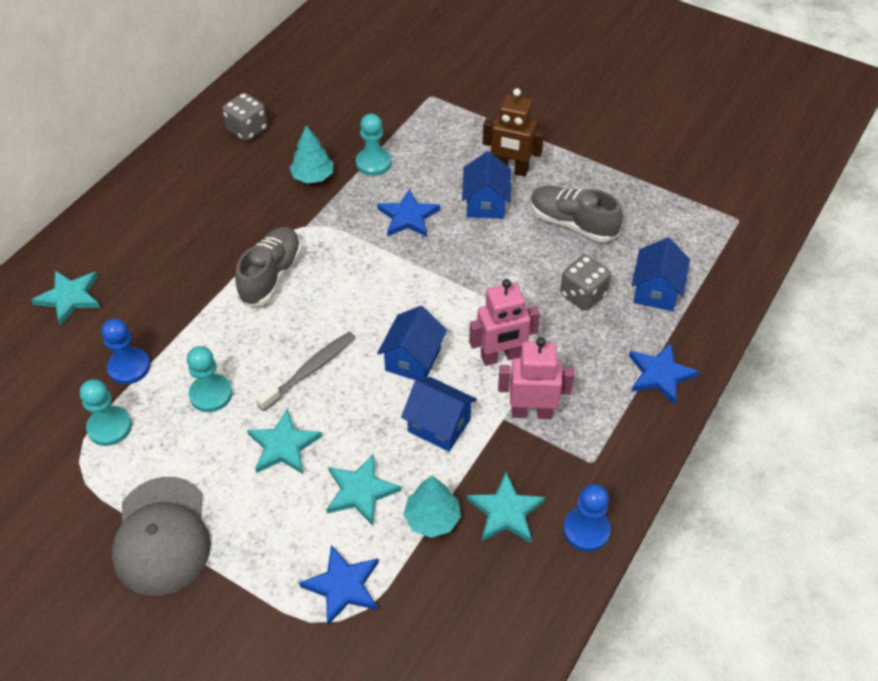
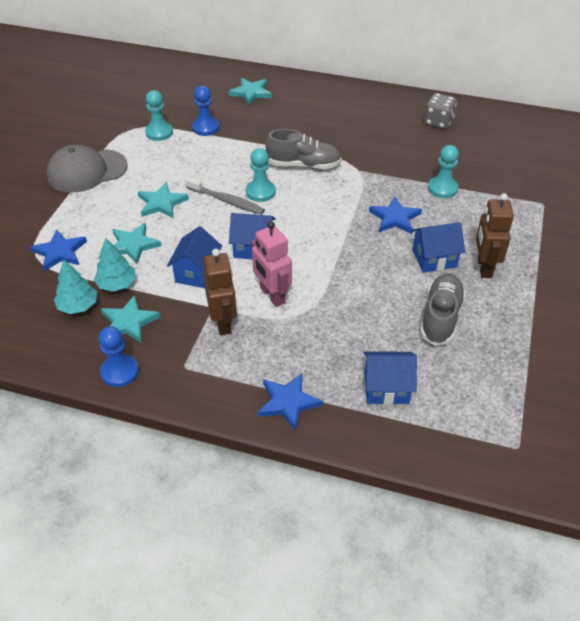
camera: 75 degrees right, 5 degrees down
(211, 394) = (194, 164): turquoise pawn -> turquoise pawn (260, 192)
(313, 176) = (409, 162): turquoise tree -> turquoise tree (78, 306)
(531, 412) = (223, 322): pink robot -> brown robot
(583, 295) = (359, 336): grey dice -> none

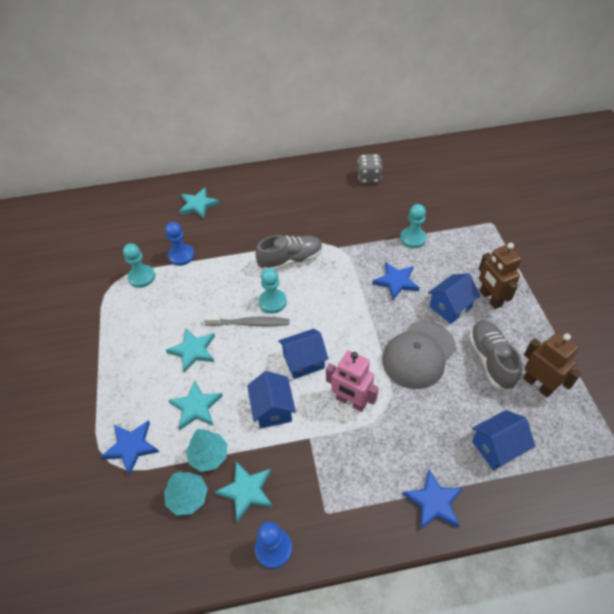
camera: 25 degrees left, 5 degrees up
(87, 171) = (99, 346): grey cap -> grey cap (419, 354)
(223, 322) = (329, 449): brown robot -> brown robot (538, 385)

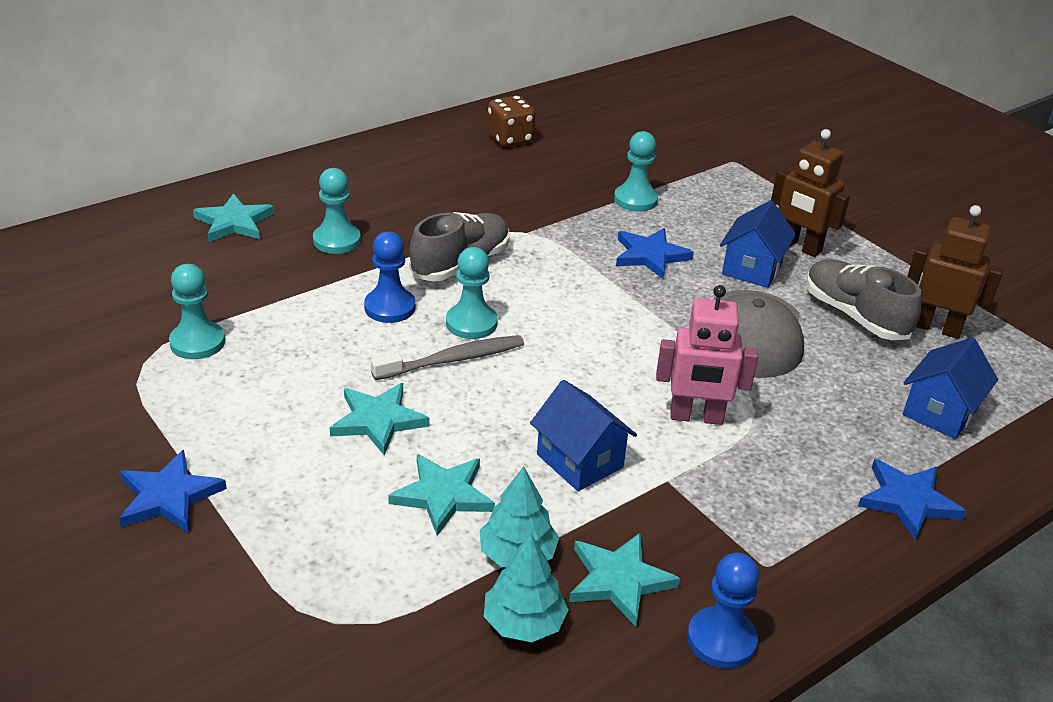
camera: 30 degrees left, 15 degrees down
(131, 447) = (362, 586): blue star -> blue star (168, 496)
(181, 256) = (254, 297): blue pawn -> blue pawn (390, 307)
(239, 229) = (337, 240): none -> turquoise pawn
(303, 361) = (582, 386): blue house -> none
(368, 178) = (510, 139): grey dice -> brown dice

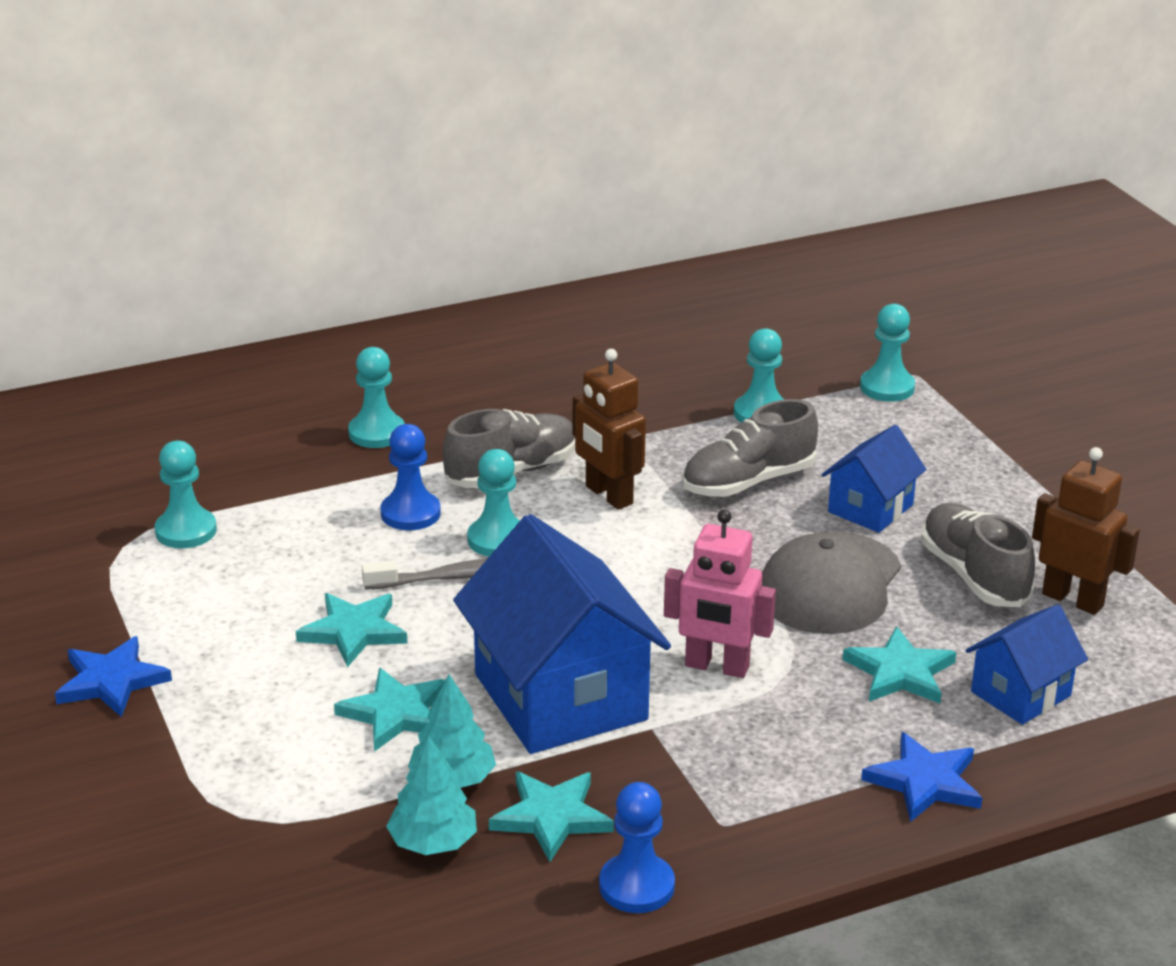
camera: 15 degrees right, 5 degrees down
(234, 222) = (266, 402): turquoise star -> turquoise star (900, 672)
(510, 139) = (634, 326): brown dice -> none
(579, 461) = (560, 697): blue house -> blue house, size x1.88
(650, 255) = (748, 482): blue star -> grey shoe
(718, 172) = (887, 387): none -> turquoise pawn
(799, 247) = (946, 488): brown robot -> brown robot (608, 495)

